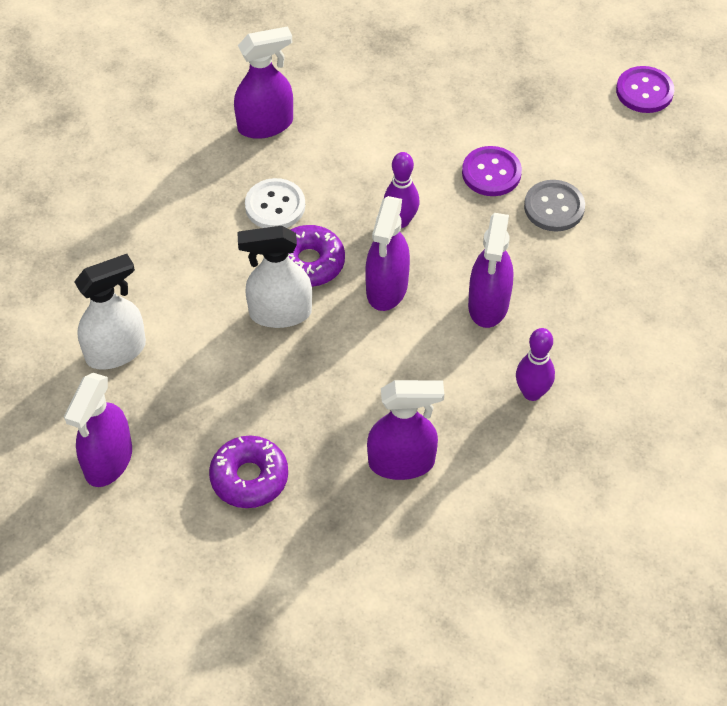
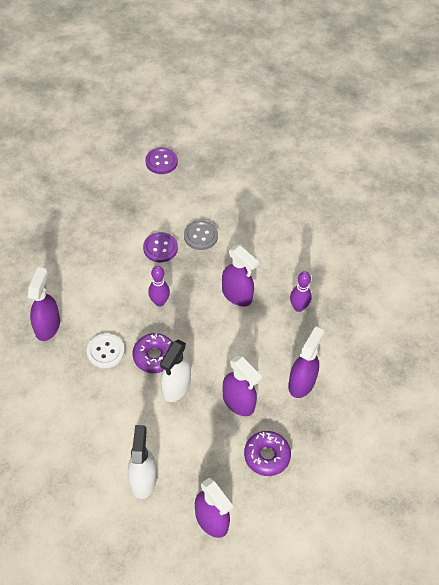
camera: 60 degrees left, 0 degrees up
(387, 288) = (196, 331): purple spray bottle -> purple spray bottle (238, 402)

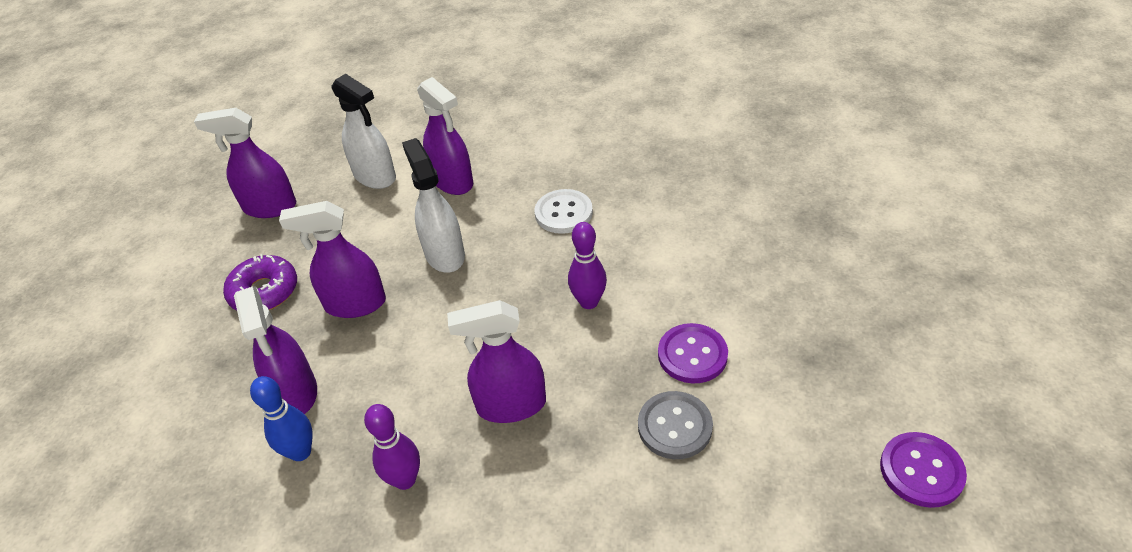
camera: 135 degrees right, 10 degrees down
(47, 326) = (654, 178): purple spray bottle -> purple spray bottle (452, 181)
(154, 356) = (508, 255): purple donut -> none
(322, 354) = (300, 452): none -> blue bowling pin

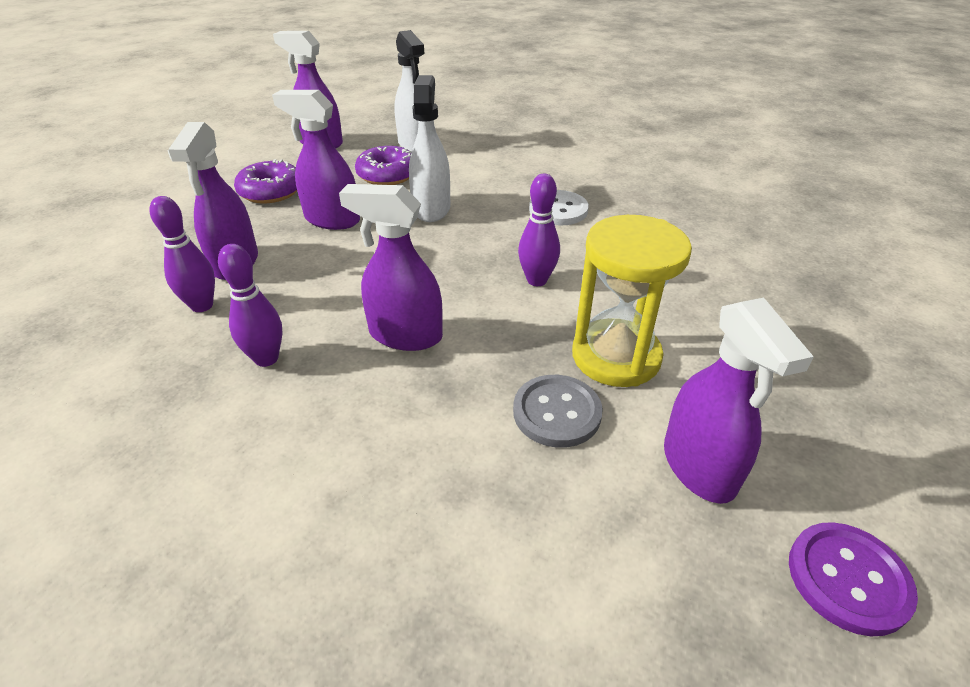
camera: 20 degrees right, 5 degrees down
(300, 452) = (202, 305): blue bowling pin -> purple bowling pin
(372, 226) = (387, 175): none -> purple donut
(452, 181) = (475, 164): purple spray bottle -> purple spray bottle (699, 467)
(692, 355) = (616, 356): purple button -> yellow hourglass

